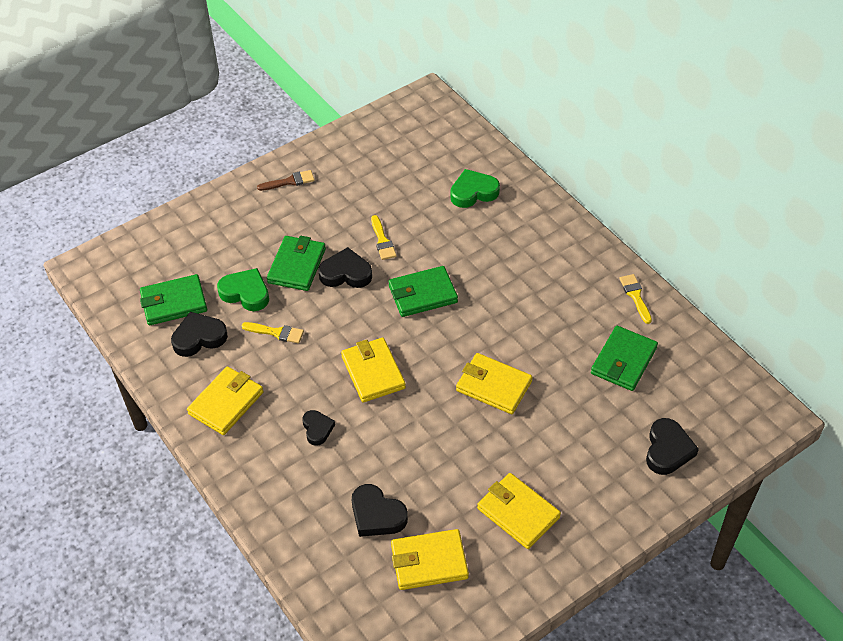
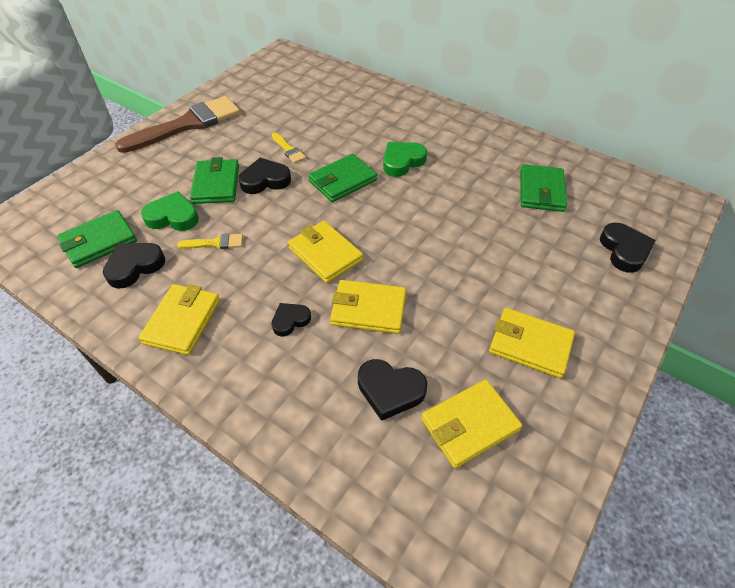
camera: 20 degrees left, 0 degrees up
(289, 181) = (187, 125): brown brush -> brown brush, size x2.37
(317, 429) = (290, 320): black heart -> black heart turned 90 degrees counterclockwise
(473, 192) = (350, 102): green heart -> green heart (402, 162)
(493, 386) = (443, 238): yellow wallet -> yellow wallet (368, 309)
(635, 296) = (520, 144): yellow brush -> none

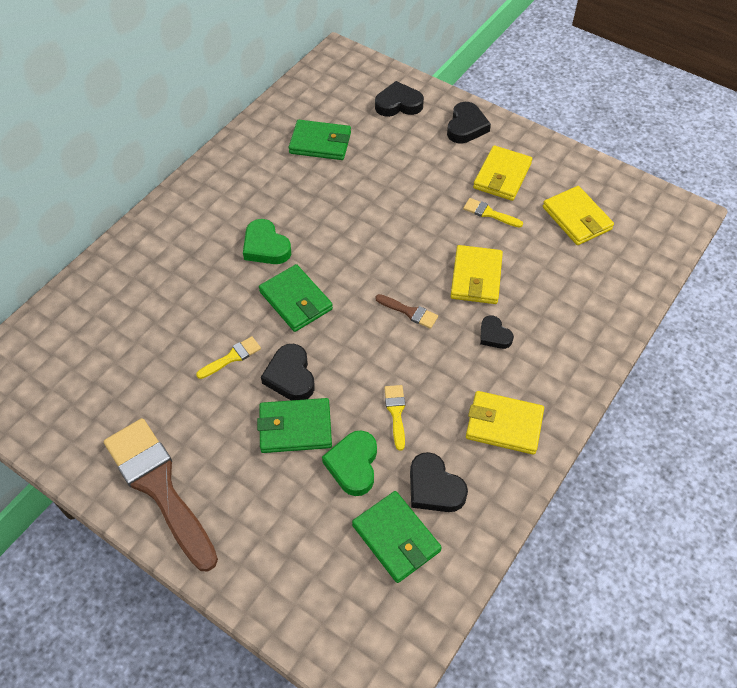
camera: 90 degrees left, 5 degrees up
(325, 254) = (409, 312): yellow wallet -> brown brush
(390, 390) = (555, 263): black heart -> black heart (466, 127)
(465, 327) = (489, 213): none -> yellow brush

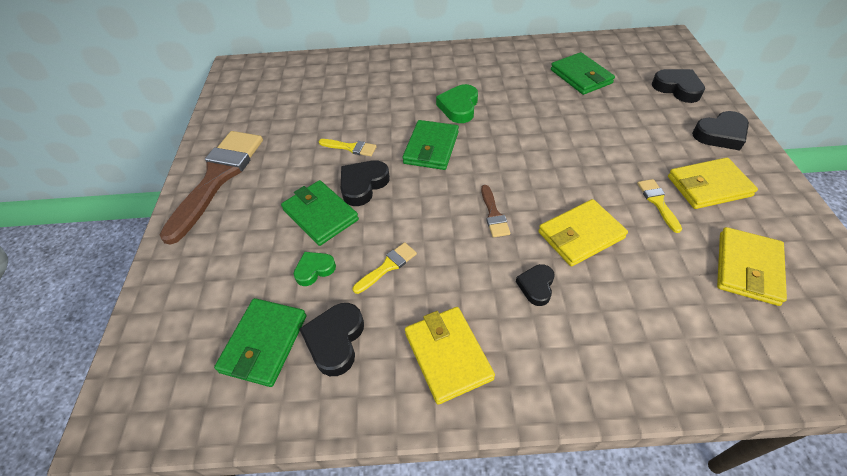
camera: 55 degrees right, 5 degrees down
(353, 465) = (314, 270): green heart -> green heart, size x0.64

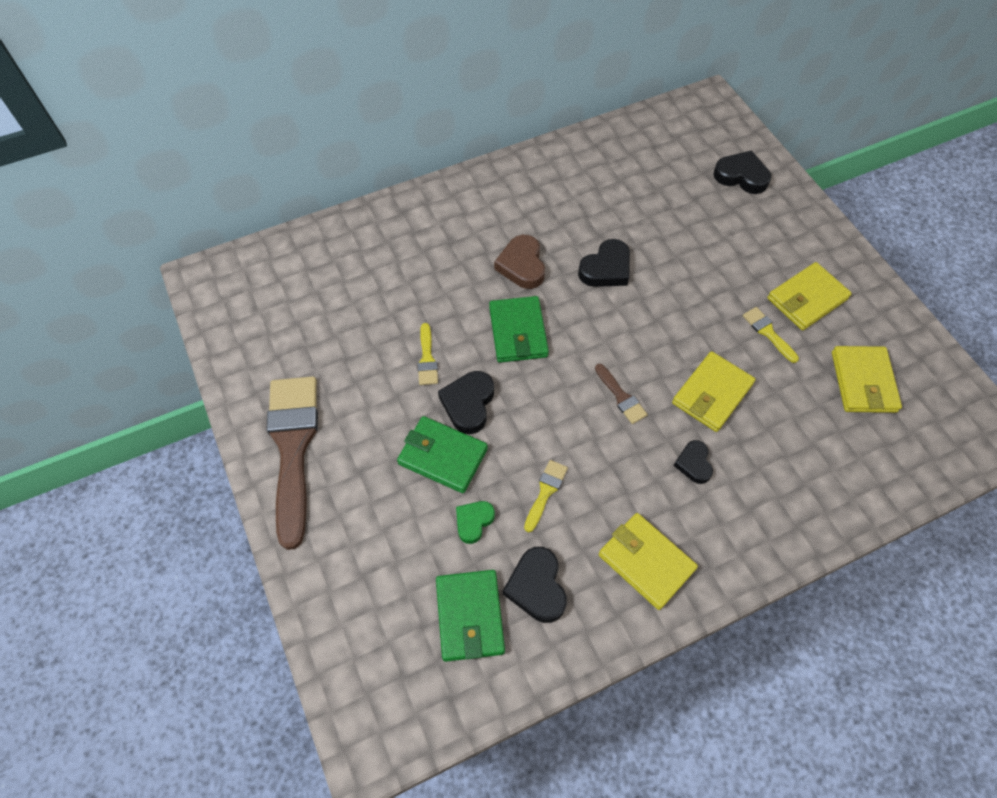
camera: 25 degrees left, 10 degrees up
(350, 148) = (427, 359): yellow brush -> yellow brush turned 90 degrees clockwise
(459, 107) = (522, 265): green heart -> brown heart
(581, 76) = (637, 184): green wallet -> none
(720, 134) = (799, 229): black heart -> black heart (606, 268)

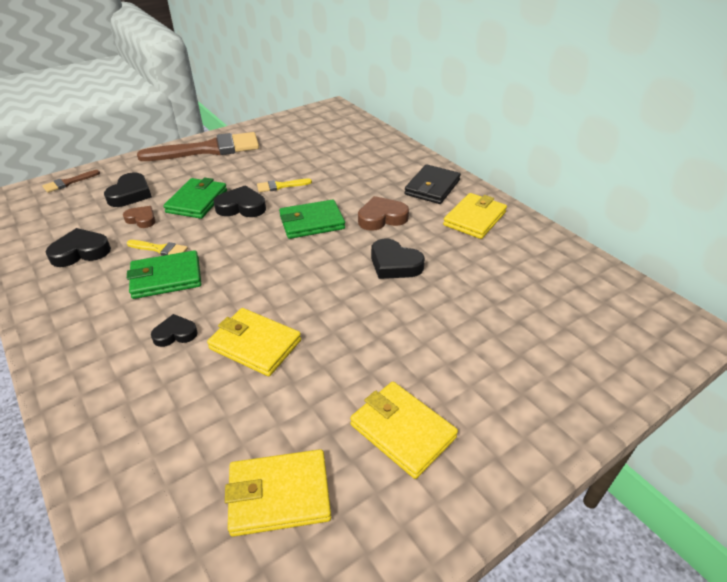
camera: 80 degrees right, 20 degrees down
(469, 209) = (432, 187): none -> black wallet
(470, 616) = (69, 225): green wallet -> green wallet (166, 278)
(473, 521) = (141, 219): green heart -> brown heart
(621, 397) = (250, 283): brown brush -> brown brush (68, 182)
(646, 562) = (83, 308): yellow wallet -> yellow wallet (474, 219)
(741, 176) = (579, 361): black heart -> black heart (130, 194)
(768, 332) = (341, 391): yellow brush -> none

